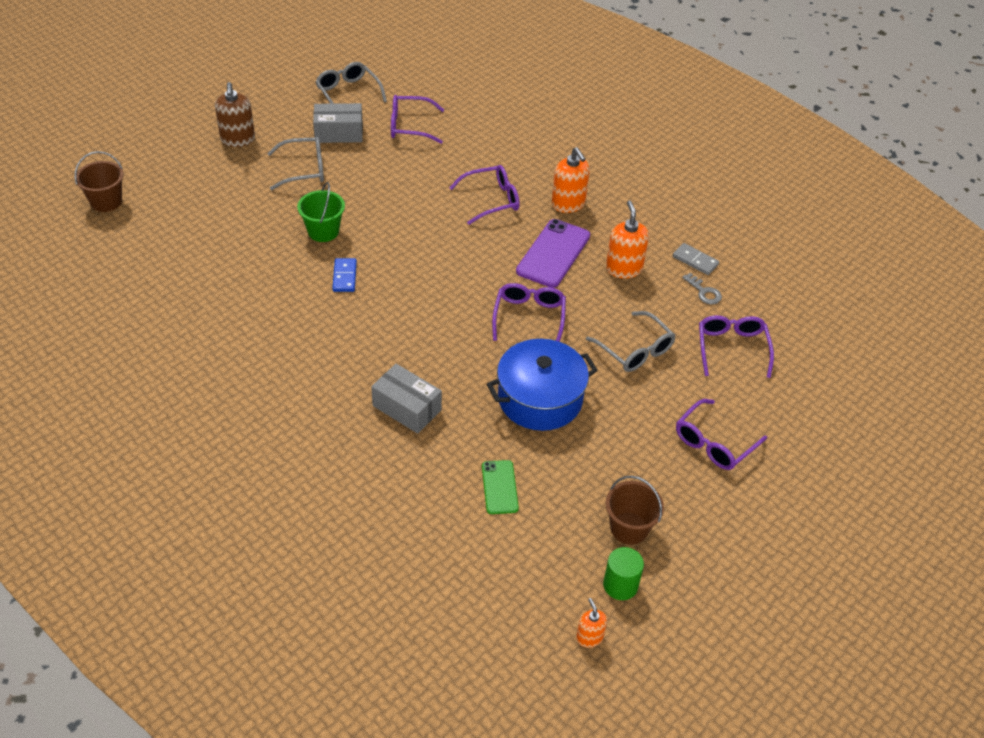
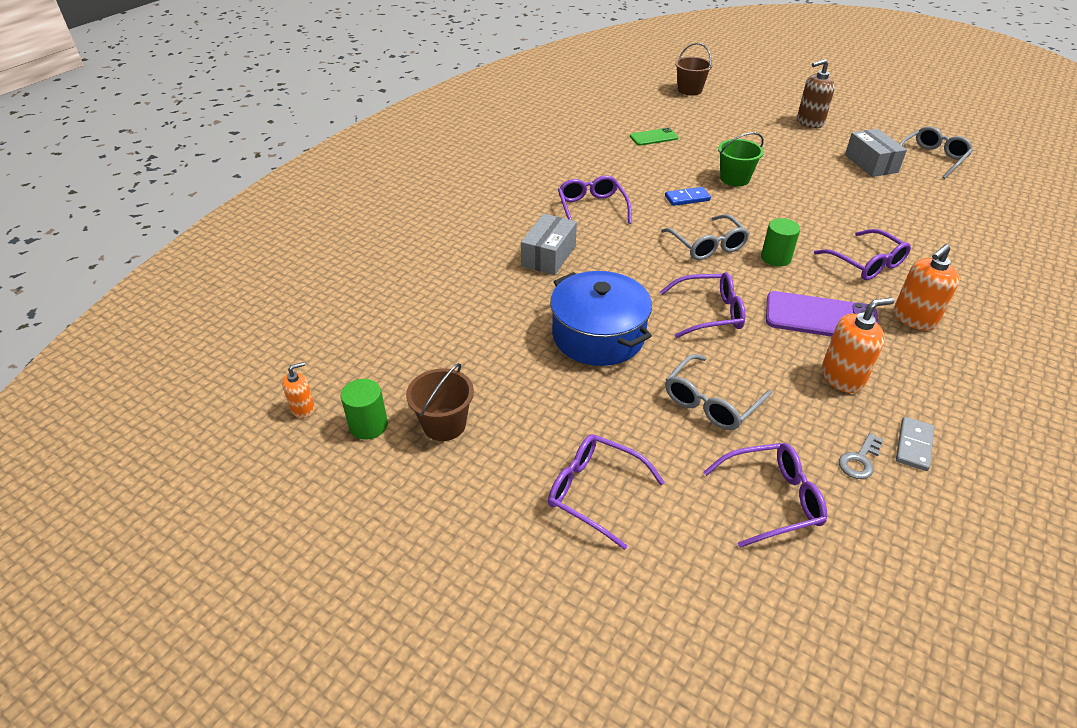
camera: 80 degrees right, 5 degrees down
(304, 169) = (804, 156): grey glasses -> grey glasses (707, 245)
(409, 126) = (924, 197): purple glasses -> purple glasses (592, 208)
(465, 250) = (775, 258): none -> green cylinder
(499, 487) = (474, 324): green phone -> green phone (654, 137)

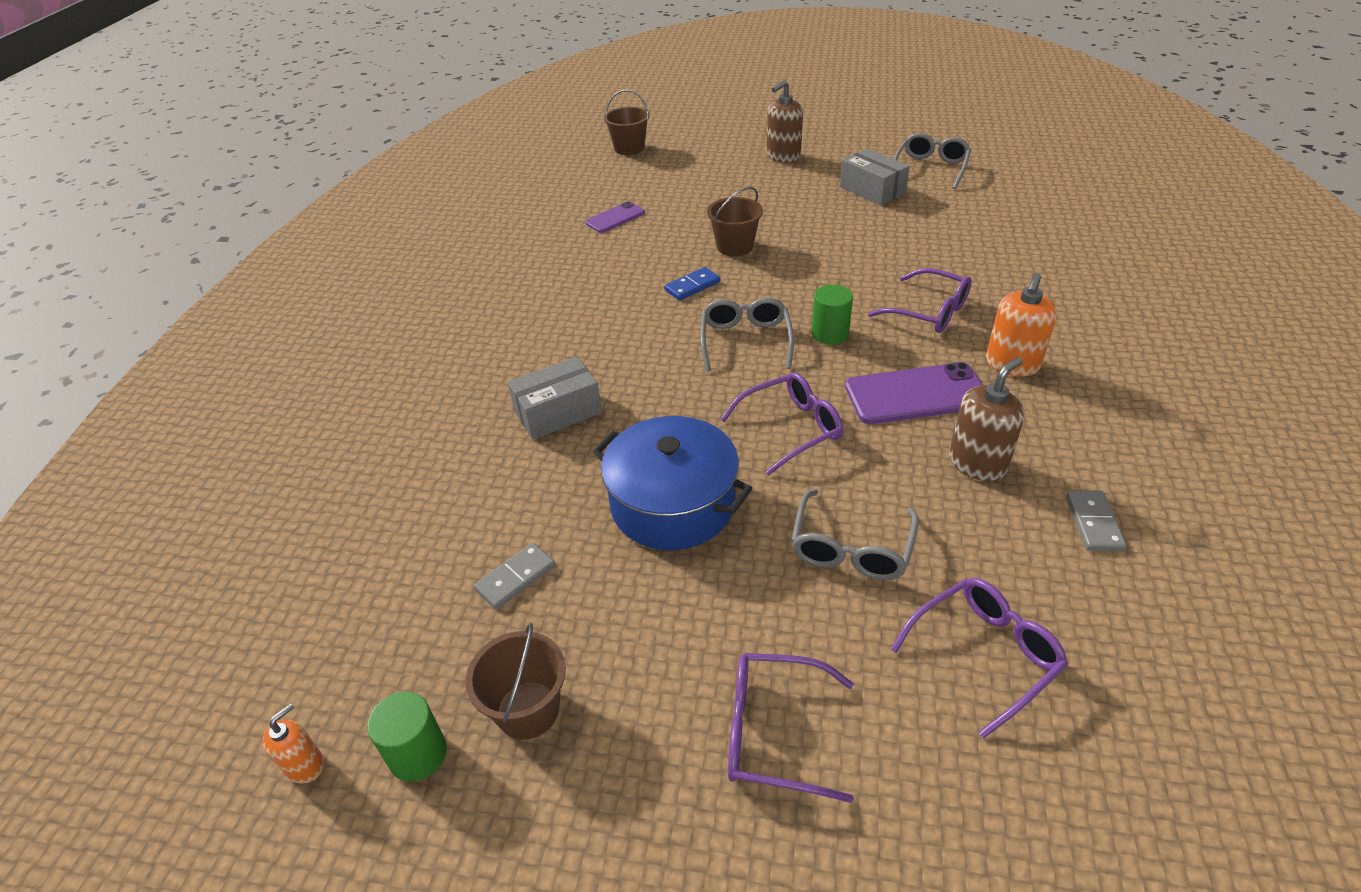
camera: 20 degrees left, 0 degrees up
(472, 348) = (516, 578): none -> grey domino
(548, 256) = (558, 412): grey box -> grey box turned 60 degrees clockwise
(592, 208) = (583, 331): purple glasses -> none
(654, 137) = (615, 218): green phone -> purple phone
(707, 245) = (745, 340): grey glasses -> grey glasses turned 135 degrees counterclockwise
(734, 179) = (735, 246): green bucket -> brown bucket
(842, 377) = (977, 463): orange soap dispenser -> brown soap dispenser
(860, 460) = (1050, 563): grey key -> none

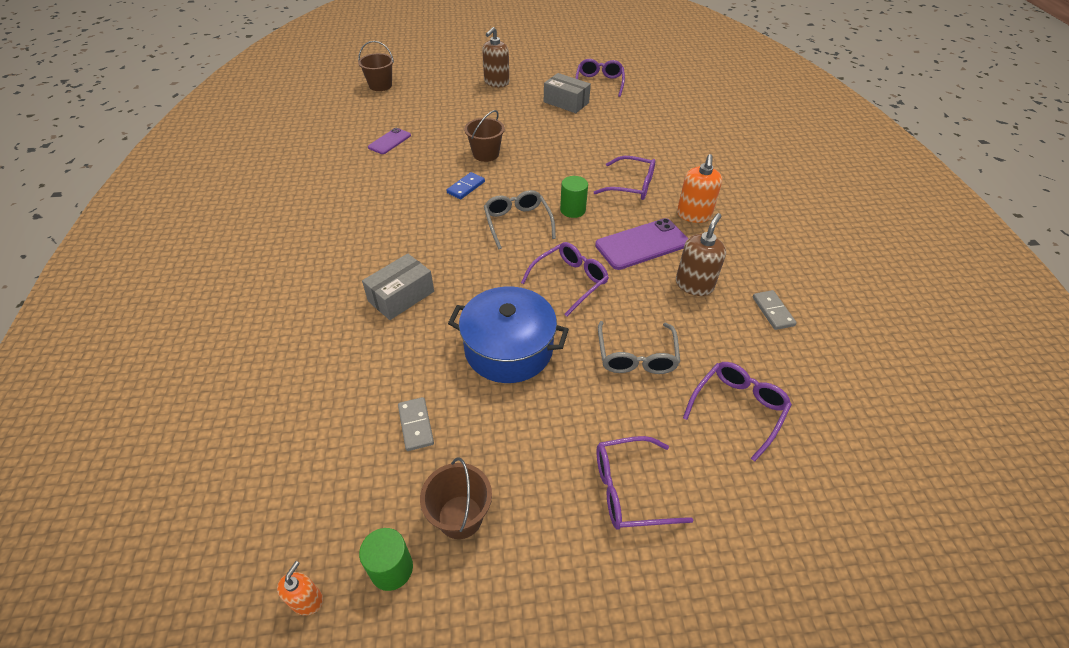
camera: 20 degrees left, 5 degrees up
(516, 578) = (416, 425): grey domino -> grey domino turned 45 degrees counterclockwise
(931, 168) = (599, 83): grey glasses -> purple glasses

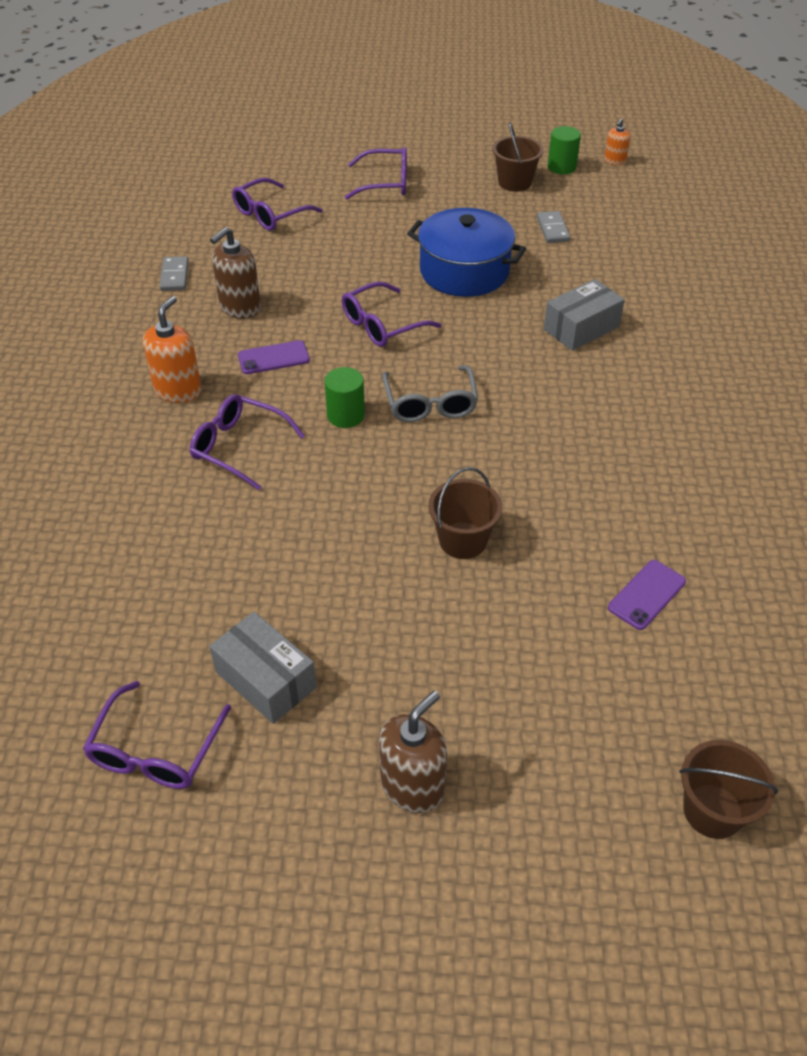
camera: 170 degrees left, 0 degrees up
(466, 187) = (501, 472): blue domino -> none
(636, 356) = (340, 254): grey glasses -> none
(642, 244) = (273, 358): purple phone -> purple phone, size x0.58

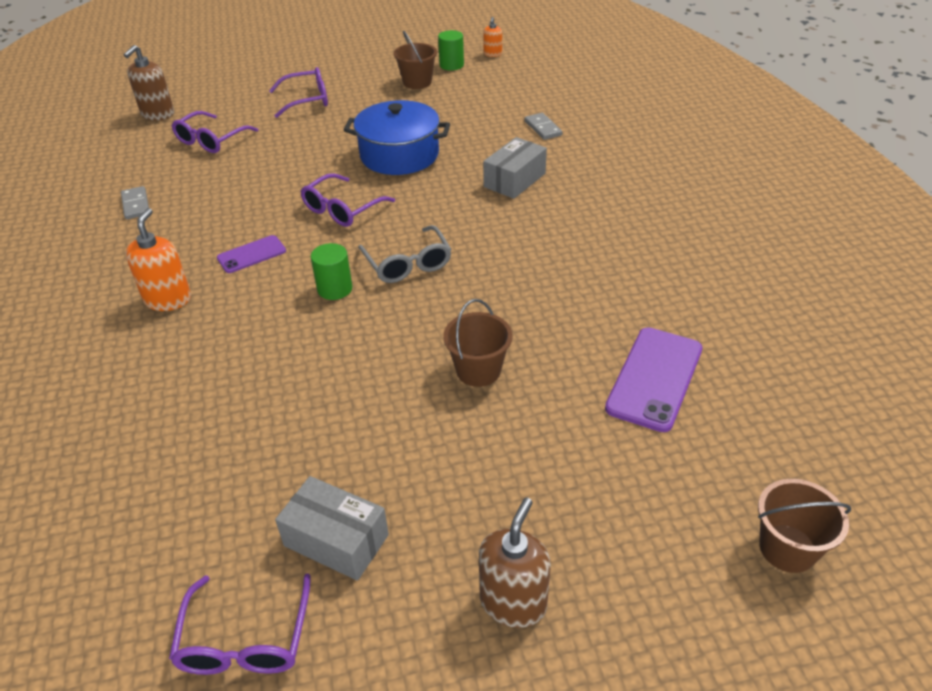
camera: 15 degrees left, 5 degrees down
(239, 447) = (242, 336): purple glasses -> none
(240, 307) = (206, 219): brown soap dispenser -> brown soap dispenser (157, 114)
(552, 229) = (462, 111): grey domino -> grey domino (543, 128)
(646, 595) = (654, 378): purple phone -> purple phone, size x1.71

